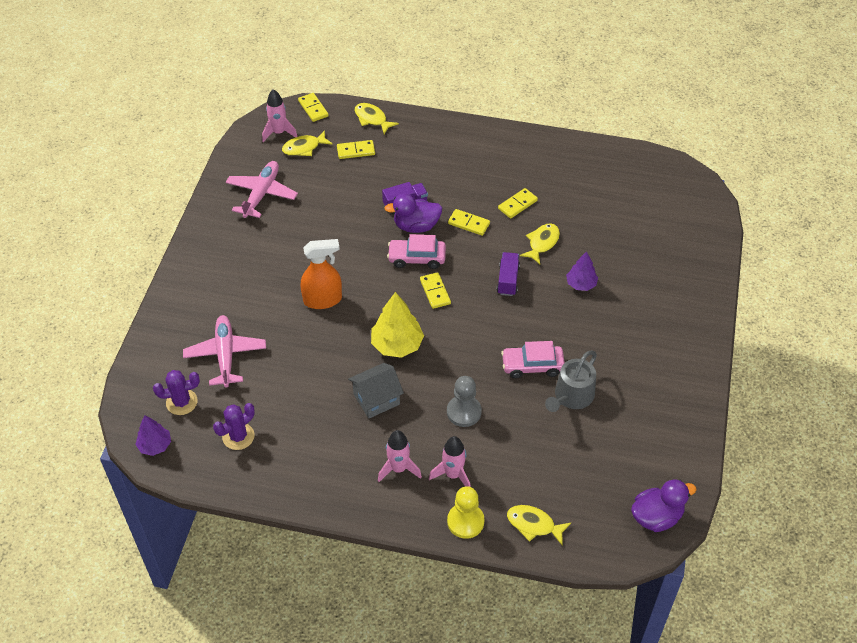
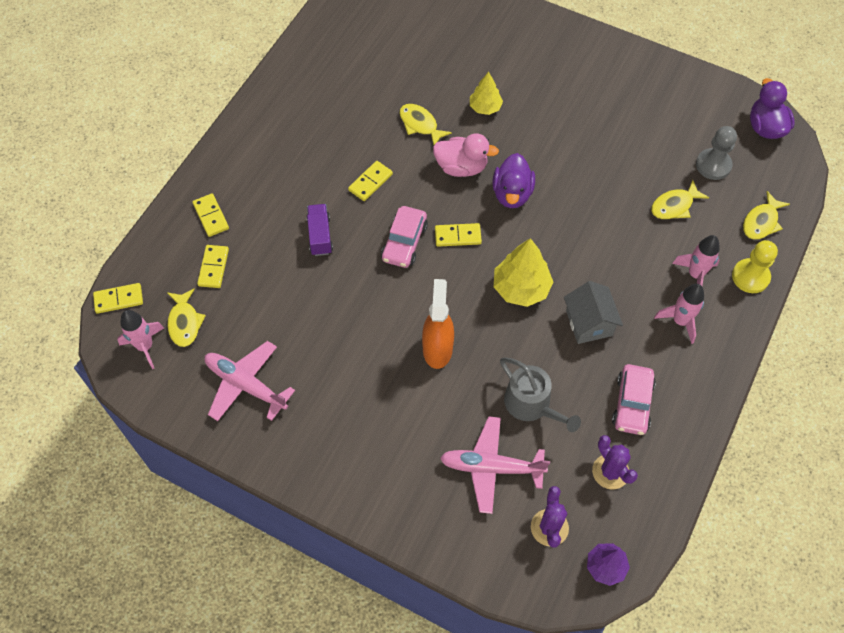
camera: 75 degrees left, 10 degrees up
(372, 119) = (166, 239): yellow fish -> yellow fish (674, 206)
(416, 226) = (357, 232): purple duck -> purple duck (512, 194)
(464, 412) = (621, 247): grey pawn -> grey pawn (713, 165)
(508, 280) = (461, 167): purple truck -> pink duck
(517, 204) = (358, 132): yellow domino -> yellow domino (211, 216)
(532, 366) = (577, 175): pink car -> pink car (632, 404)
(571, 396) = (622, 153): grey watering can -> grey watering can (531, 404)
(581, 284) = (485, 107): purple tree -> yellow tree

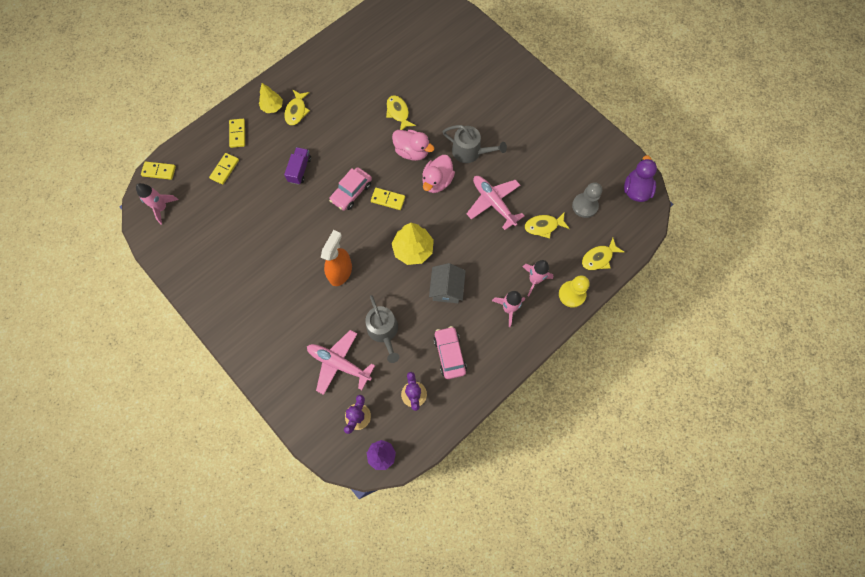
camera: 20 degrees right, 10 degrees up
(184, 322) = (192, 200): yellow fish -> yellow fish (296, 111)
(245, 385) = (211, 254): pink plane -> pink plane (493, 203)
(370, 182) = (348, 143): yellow domino -> none
(485, 107) = (447, 114): yellow tree -> yellow tree (272, 107)
(512, 194) = (437, 181): purple duck -> pink duck
(537, 144) = (470, 152): none -> grey watering can
(632, 404) = (449, 354): pink car -> pink car turned 135 degrees clockwise

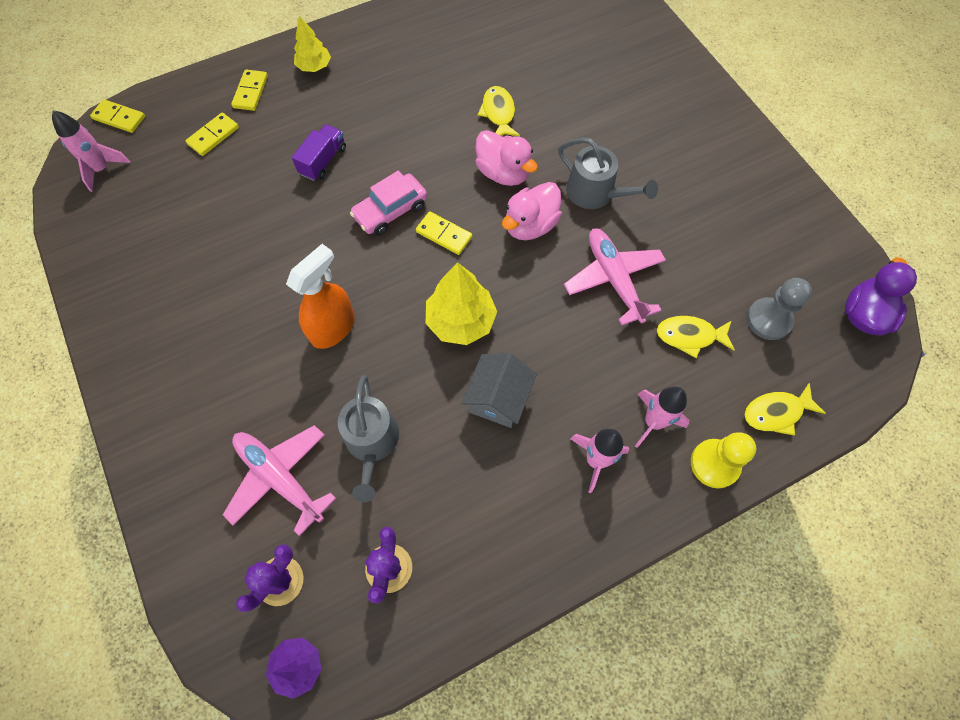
camera: 15 degrees right, 5 degrees down
(296, 111) = (347, 79): yellow fish -> none
(449, 354) = (471, 513): pink car -> none

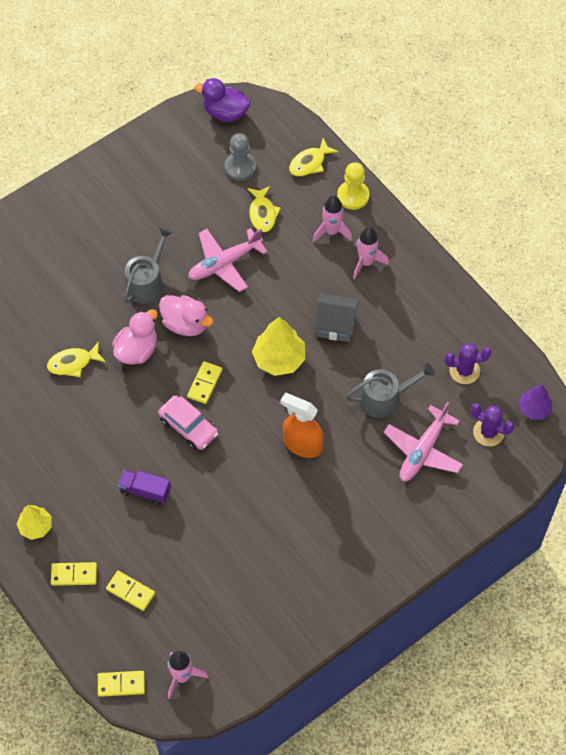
camera: 100 degrees left, 5 degrees down
(119, 118) = (121, 684): yellow domino -> yellow domino turned 75 degrees clockwise
(776, 412) = (309, 163): yellow fish -> yellow fish turned 75 degrees clockwise

